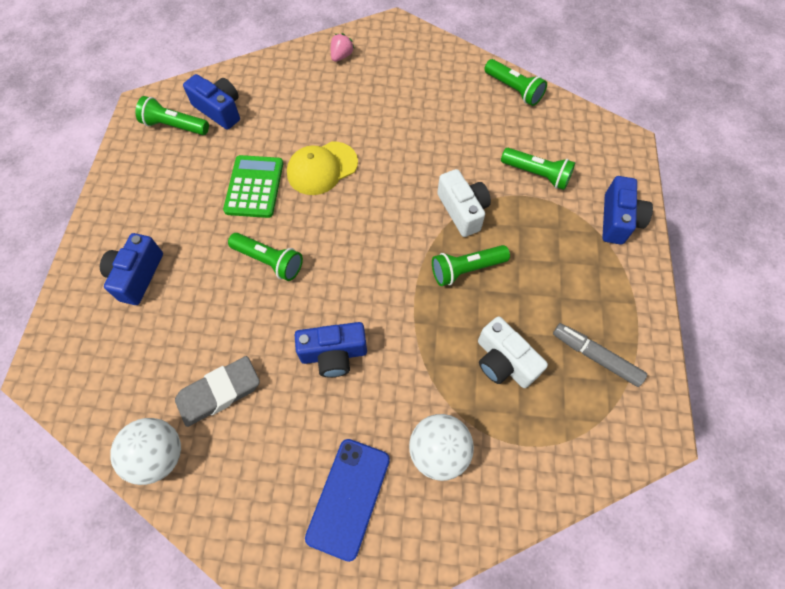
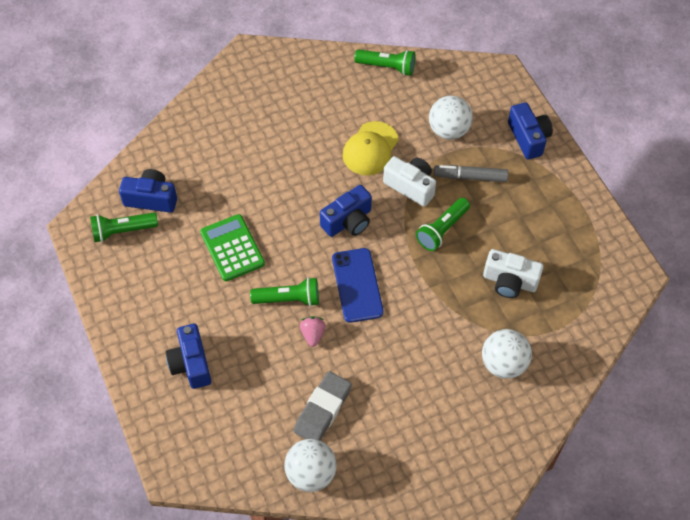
camera: 30 degrees left, 5 degrees down
(322, 168) = (277, 206): yellow cap -> yellow cap (370, 149)
(334, 354) = (387, 340): blue camera -> blue camera (348, 221)
(341, 56) = (223, 102): pink strawberry -> pink strawberry (313, 334)
(348, 497) = (463, 425): blue phone -> blue phone (357, 285)
(537, 174) = (448, 130): green flashlight -> white ball
(596, 357) = (569, 246): grey marker -> grey marker (470, 177)

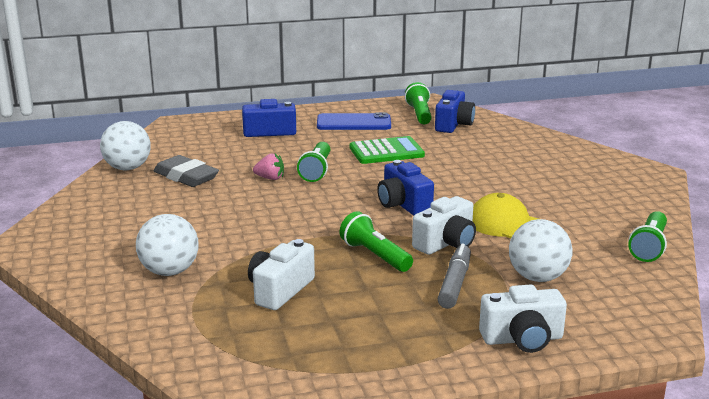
camera: 100 degrees right, 35 degrees down
(357, 285) = (317, 202): blue phone -> blue phone (353, 123)
(528, 138) = (522, 339): blue camera -> white camera

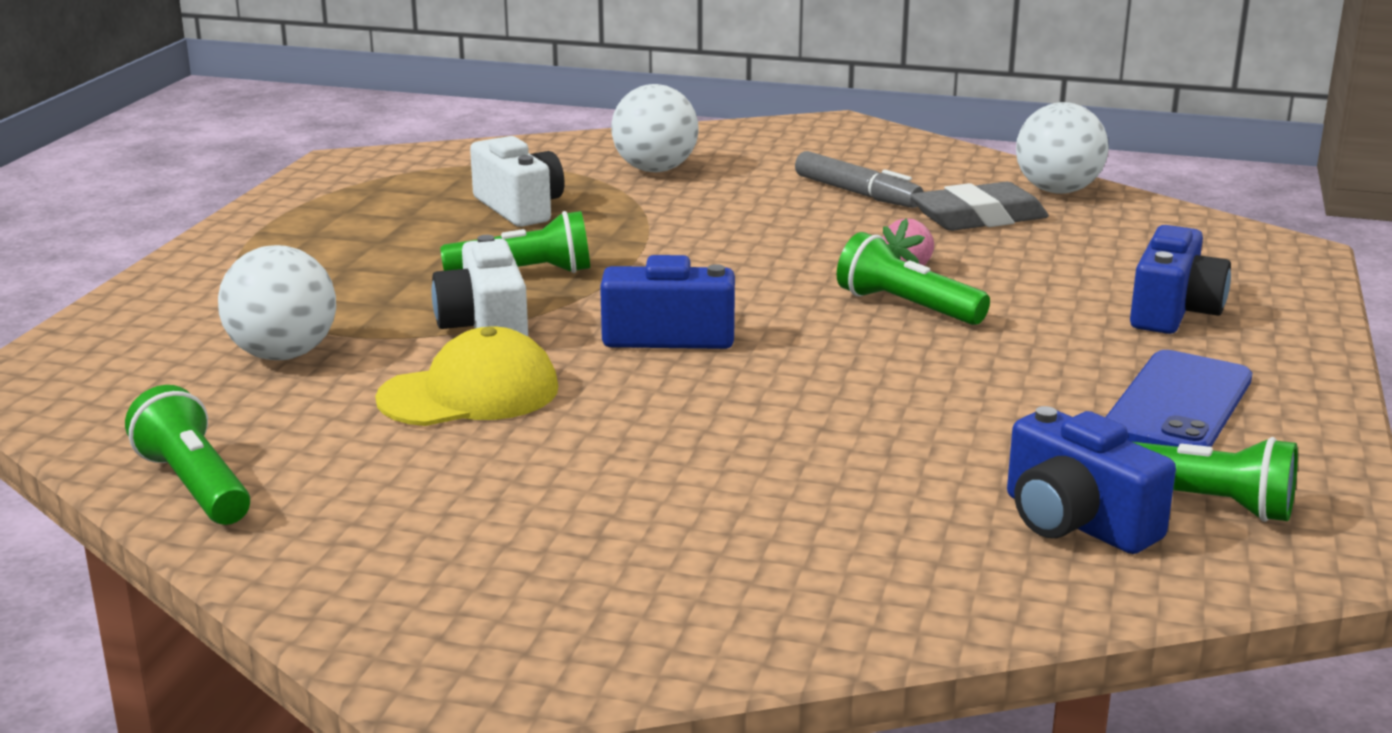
camera: 120 degrees right, 0 degrees up
(386, 152) = (949, 390): green calculator -> none
(454, 284) = (367, 298): grey marker -> grey marker (857, 193)
(522, 339) = (181, 295): white camera -> none

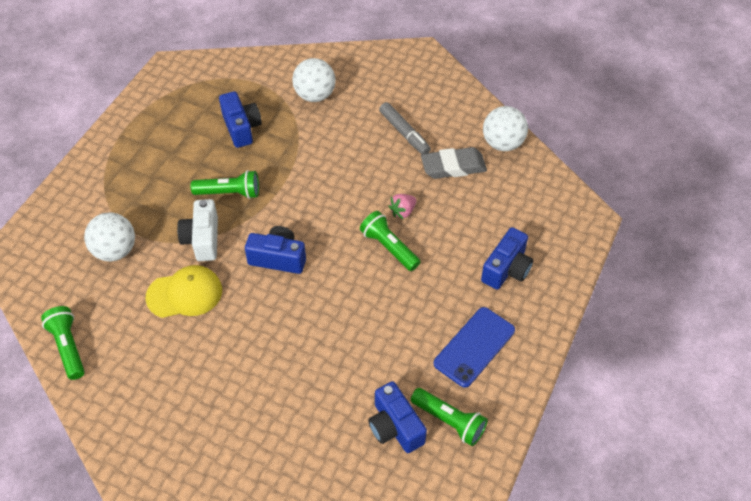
camera: 10 degrees right, 30 degrees up
(519, 208) = (241, 128): white camera -> blue camera

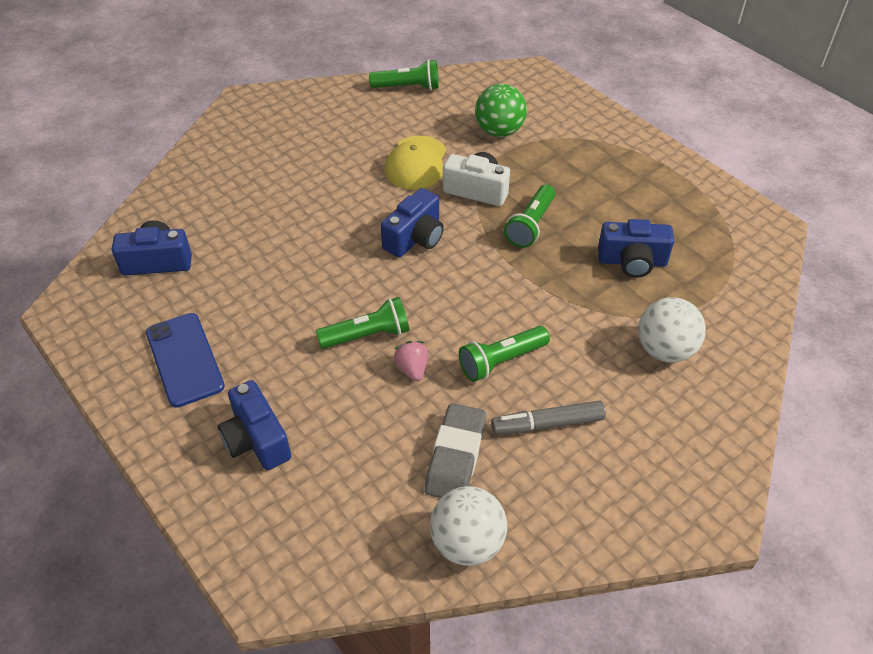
camera: 115 degrees right, 5 degrees down
(115, 250) = (499, 131): white ball -> green ball
(449, 421) = (126, 303): green flashlight -> green flashlight (501, 361)

